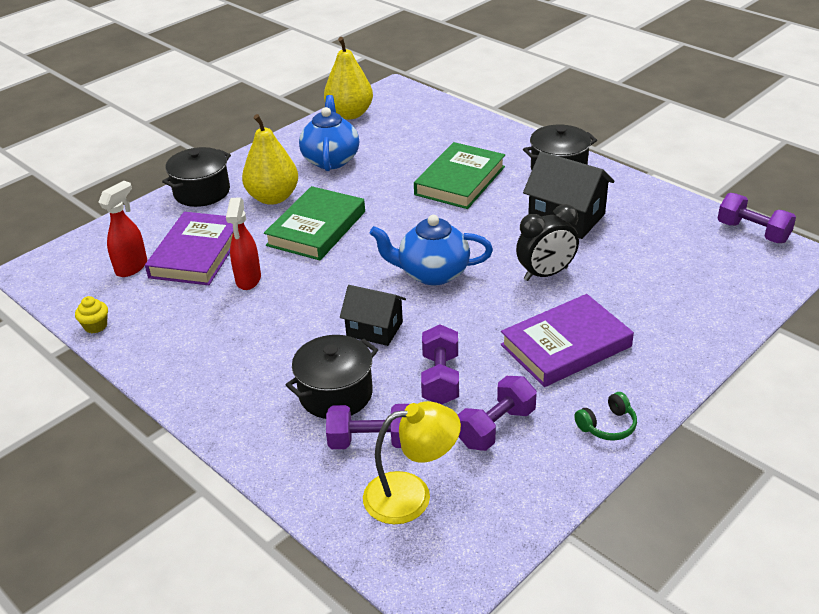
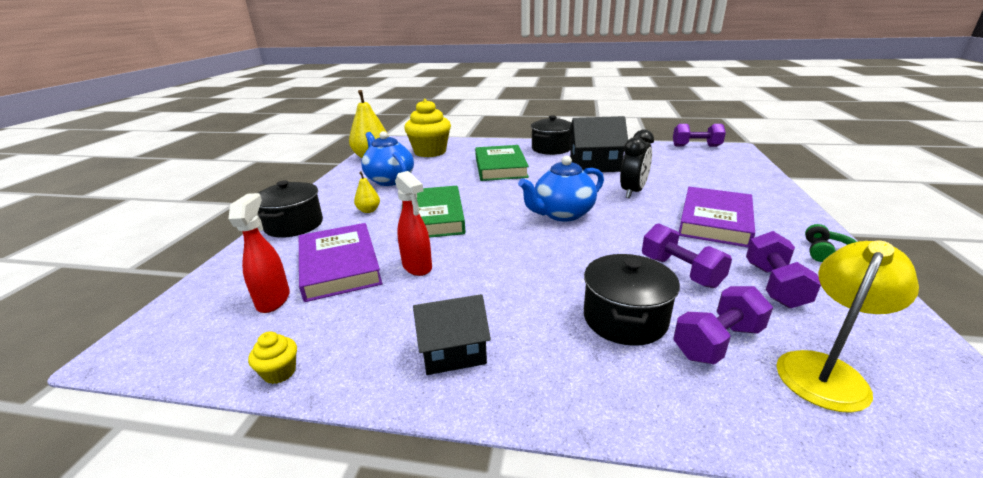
camera: 35 degrees left, 10 degrees down
(273, 197) = (368, 210): yellow pear -> yellow pear, size x0.48
(374, 329) = (577, 260): black house -> black house (453, 352)
(417, 126) = (430, 152): none -> yellow cupcake

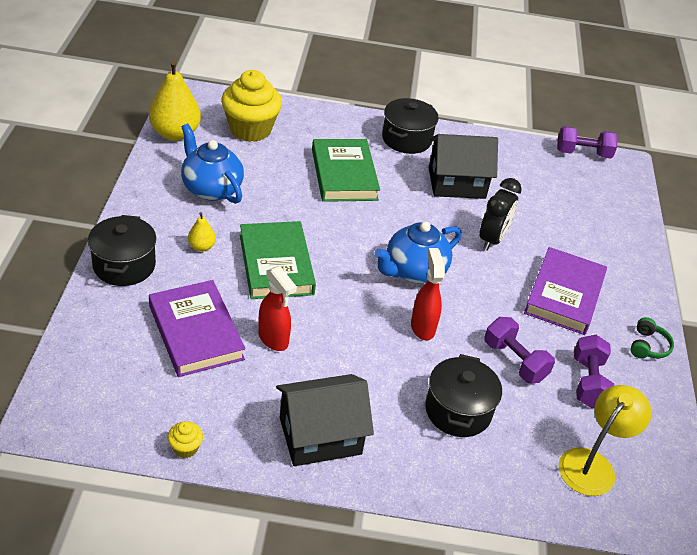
camera: 10 degrees left, 15 degrees up
(274, 300) = (148, 372): red spray bottle -> red spray bottle (422, 327)
(453, 352) = (320, 436): black house -> black house, size x1.51
(717, 342) = (524, 436): purple dumbbell -> none

